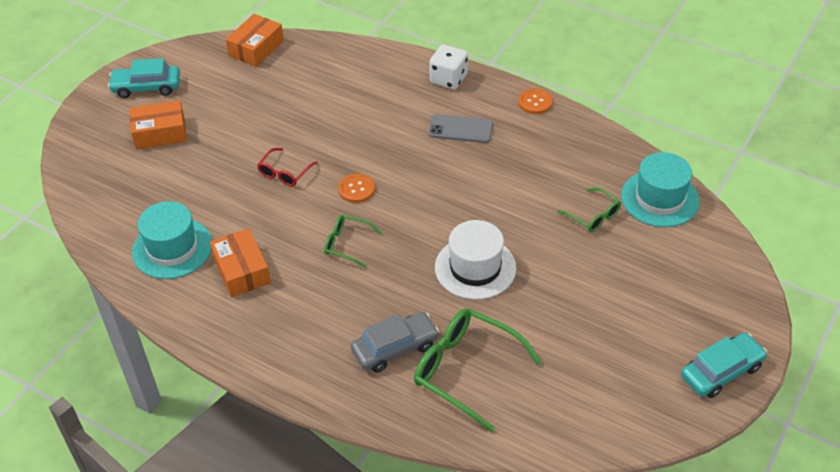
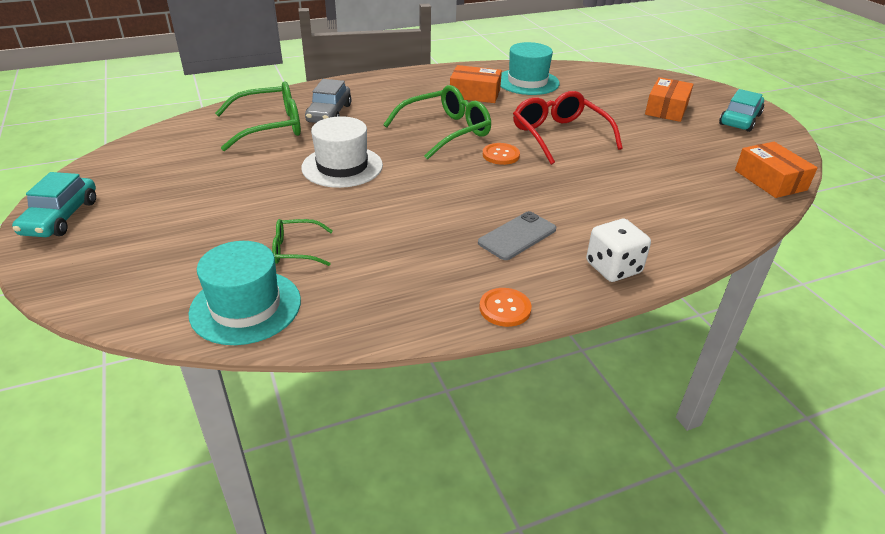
camera: 125 degrees right, 10 degrees down
(284, 173) = (559, 136): red glasses -> red glasses, size x1.86
(347, 244) = (446, 131): green glasses -> green glasses, size x1.86

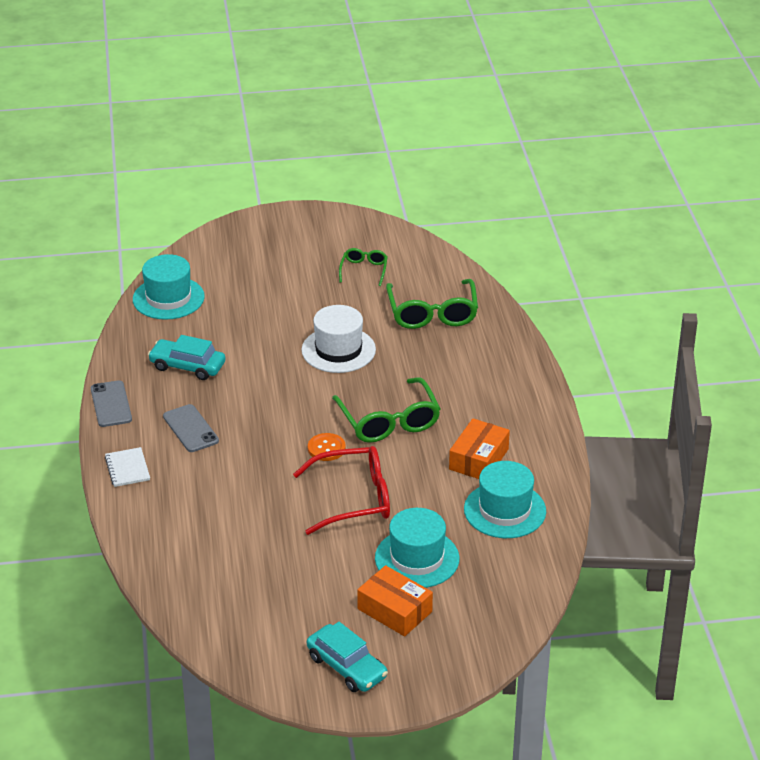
camera: 105 degrees right, 0 degrees up
(61, 217) = (309, 221): turquoise car -> turquoise car (187, 366)
(296, 250) = (222, 320): green glasses -> green glasses (364, 270)
(329, 113) = (452, 350): grey car -> none
(505, 308) = (111, 404): orange button -> grey phone
(605, 106) = (417, 558): none -> turquoise hat
(613, 268) = (127, 468): white dice -> white notebook
(770, 180) = (207, 625): orange box -> none

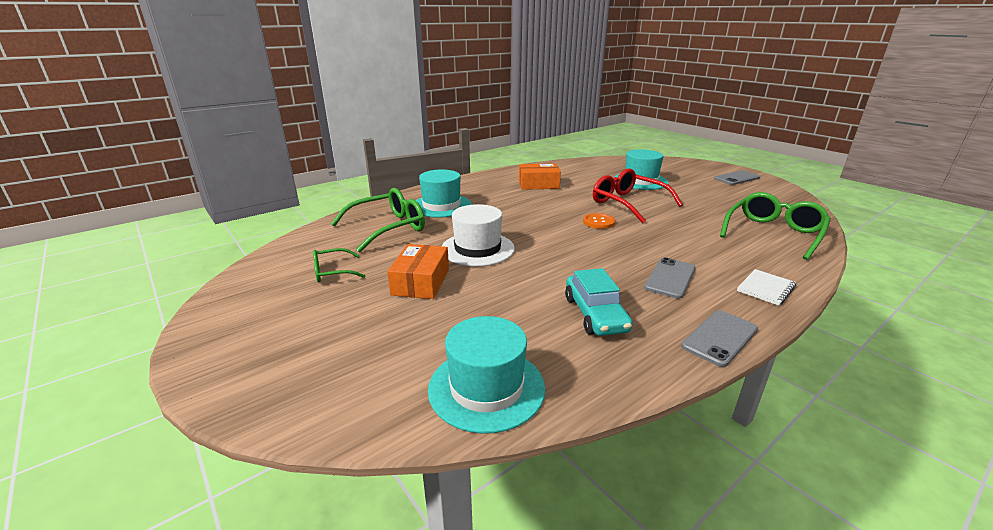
camera: 120 degrees left, 10 degrees down
(346, 667) = (737, 178): turquoise car -> grey phone
(389, 421) = (540, 212): green glasses -> green glasses (773, 233)
(395, 610) = (683, 178): orange box -> orange box (420, 282)
(505, 510) = (570, 173): turquoise hat -> turquoise hat (441, 206)

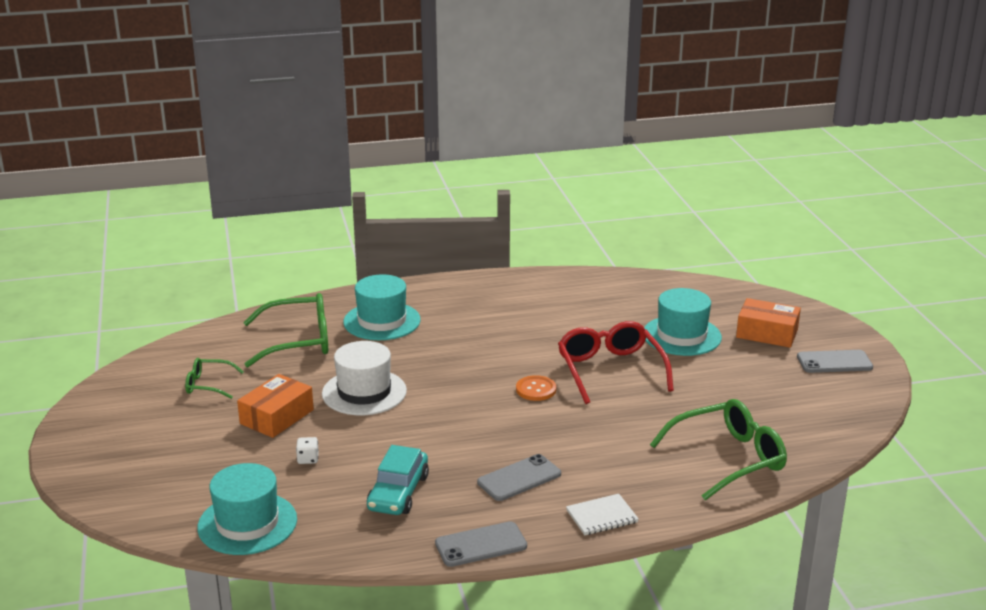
camera: 25 degrees right, 0 degrees up
(484, 308) = (308, 459): none -> white dice
(538, 184) = (535, 311): orange box -> orange box (767, 333)

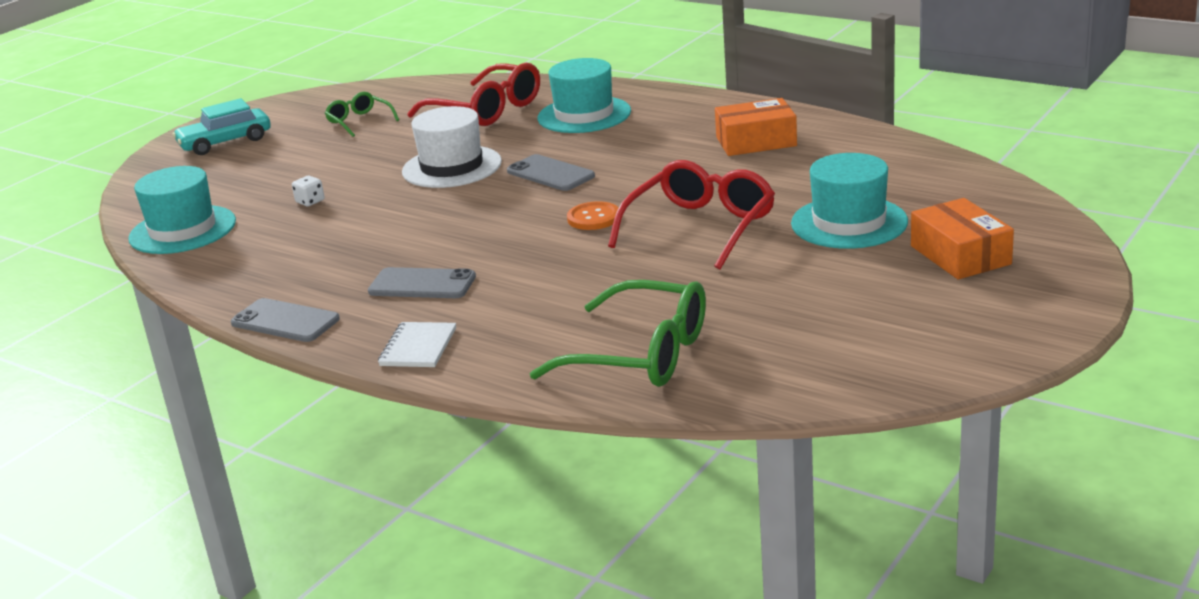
camera: 50 degrees right, 0 degrees up
(276, 417) = (354, 162): orange box -> orange box (756, 141)
(298, 341) = (486, 110): green glasses -> red glasses
(398, 492) = (315, 253): turquoise car -> turquoise car (225, 142)
(602, 516) = (418, 347): white notebook -> white notebook turned 75 degrees clockwise
(834, 362) = (982, 315): grey phone -> grey phone (550, 174)

